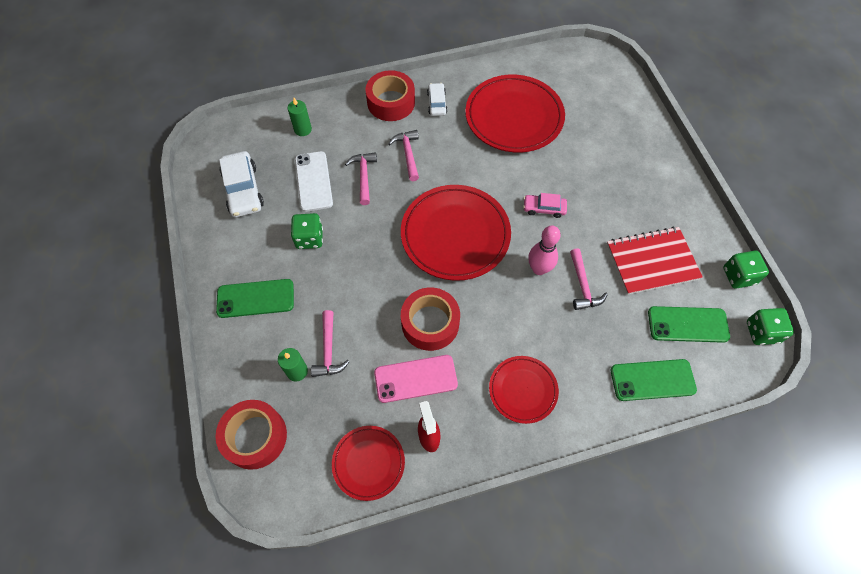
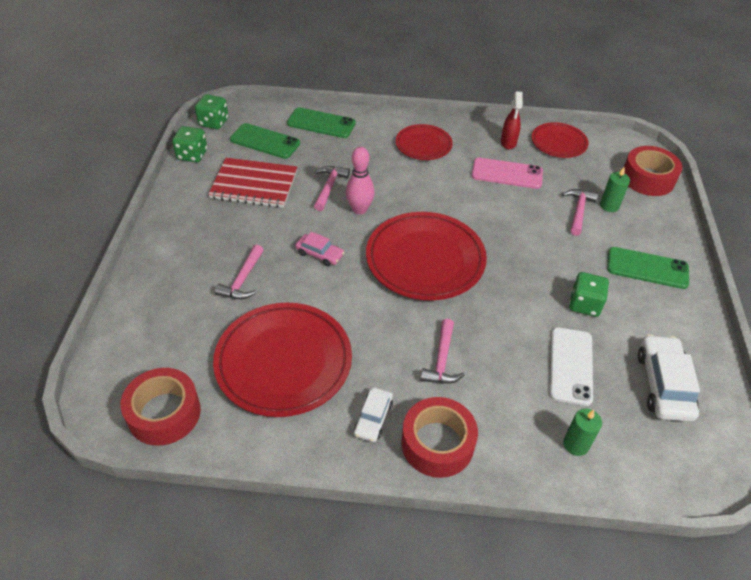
camera: 160 degrees left, 15 degrees down
(363, 176) = (506, 351): pink hammer -> pink hammer (242, 280)
(430, 323) = (480, 202): red tape -> red tape (164, 413)

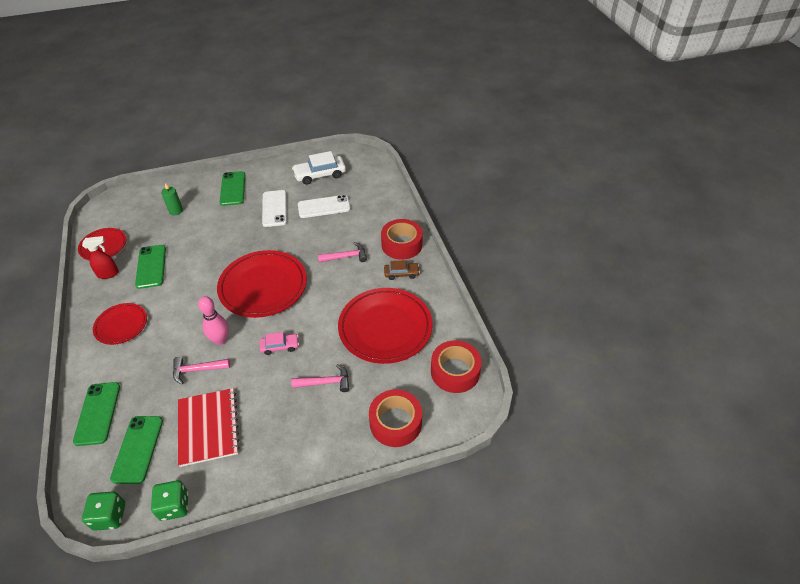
camera: 110 degrees left, 0 degrees up
(320, 254) = (280, 346): pink car -> pink car turned 75 degrees clockwise
(373, 418) = (401, 273): white car -> brown car
(507, 174) = (151, 266): pink phone -> green phone
(576, 444) = (373, 198): green candle -> none
(578, 211) = (186, 224): pink hammer -> none
(584, 304) = (274, 208): green dice -> white phone
(648, 178) = (140, 197): red tape -> red tape (395, 423)

